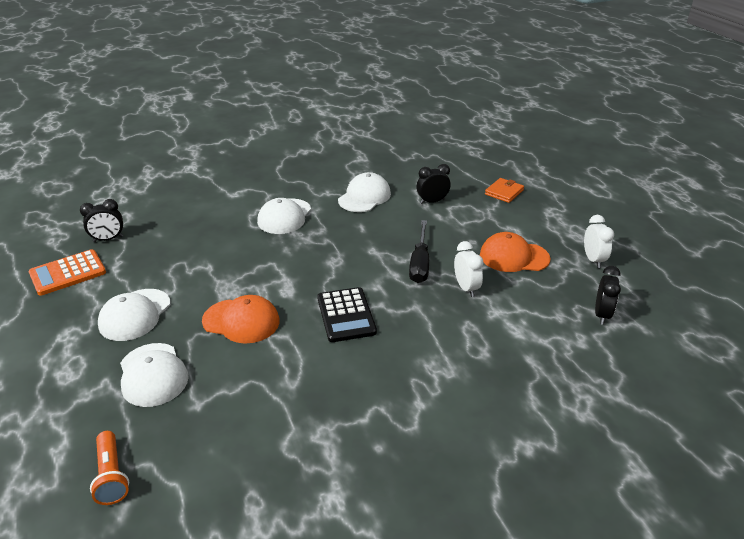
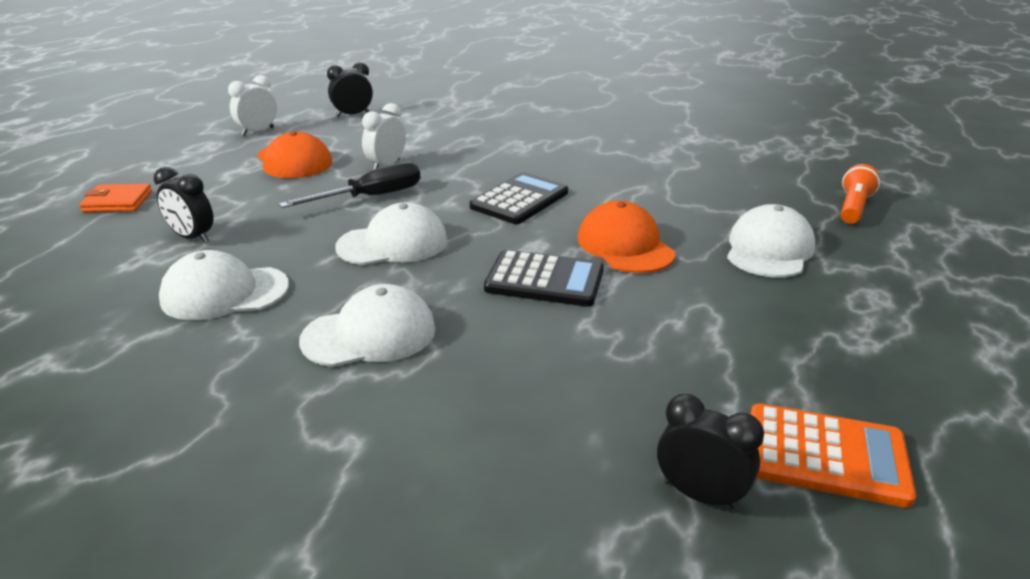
camera: 130 degrees left, 5 degrees down
(135, 315) = (747, 317): white cap -> white cap (393, 243)
(254, 275) = (544, 280): none -> black calculator

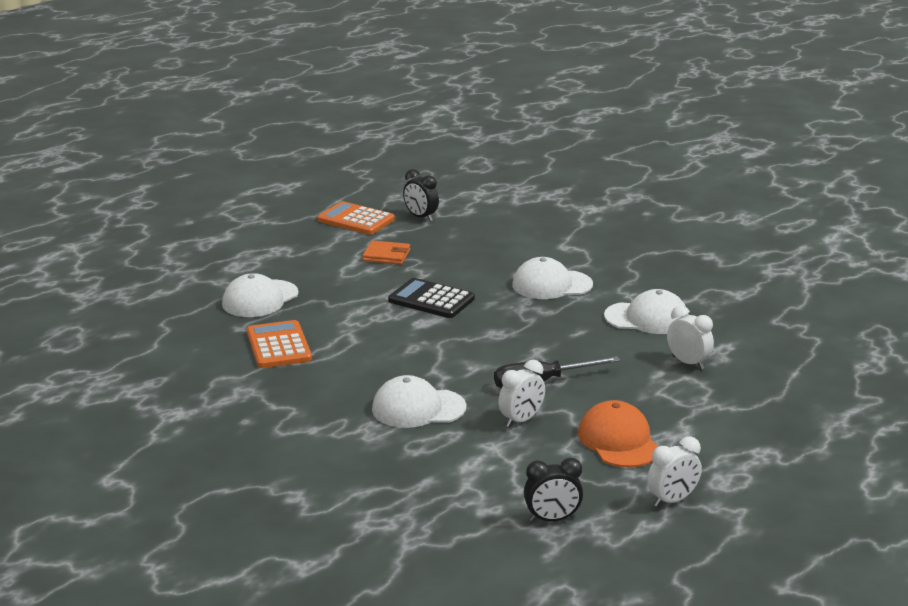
camera: 165 degrees left, 5 degrees down
(118, 202) = (775, 408): orange wallet -> orange wallet (386, 255)
(192, 237) = (688, 363): black clock -> white clock
(393, 243) = (528, 337): white cap -> white cap (418, 408)
(520, 200) = (411, 362): black calculator -> none
(625, 245) = (358, 314): orange cap -> none
(675, 199) = (279, 346): none -> orange calculator
(853, 207) = (149, 320): orange flashlight -> none

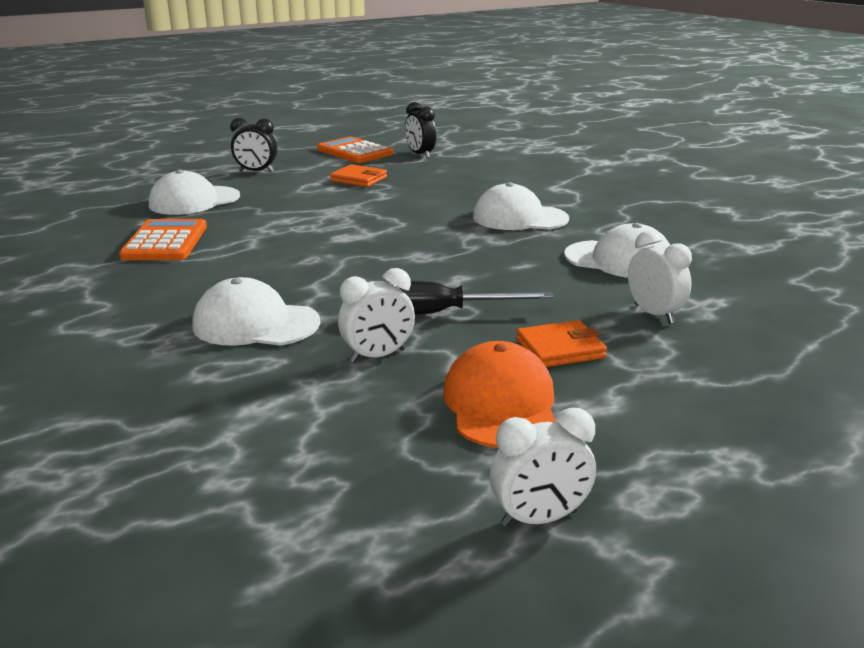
camera: 15 degrees right, 0 degrees up
(431, 300) = (372, 218): black calculator -> none
(552, 519) = (312, 518): black clock -> black clock (256, 171)
(637, 398) = (560, 348): none -> orange wallet

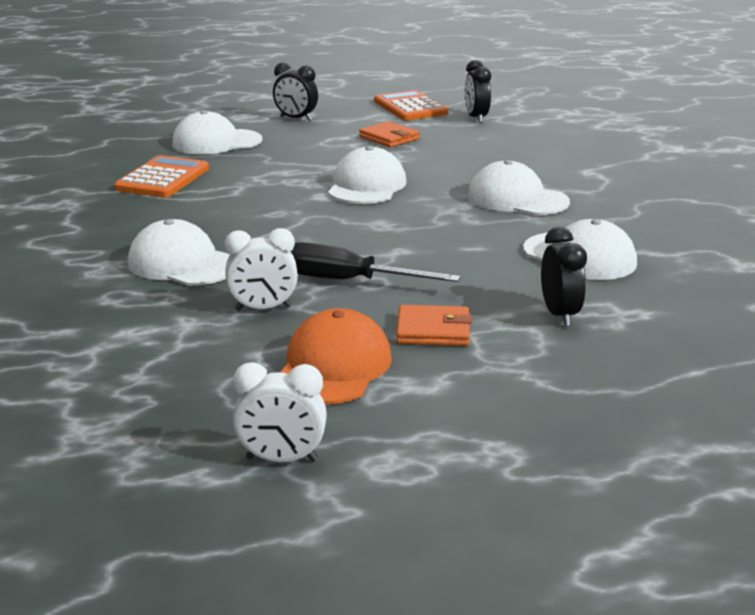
camera: 20 degrees right, 0 degrees up
(376, 223) = (366, 186): none -> white cap
(654, 314) = (559, 314): white clock -> black clock

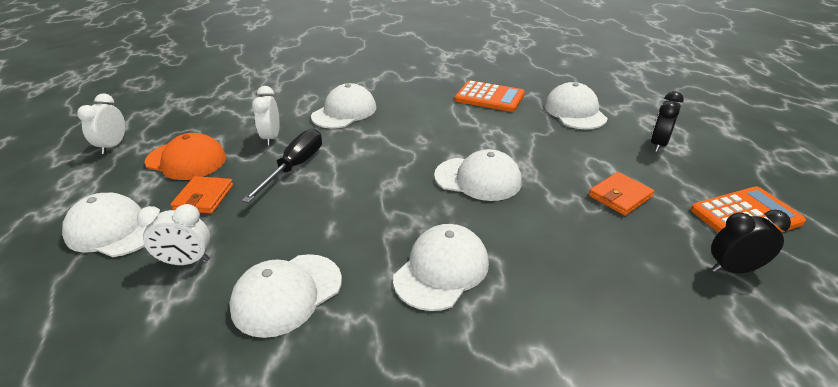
camera: 95 degrees right, 10 degrees up
(522, 379) = (114, 230): none -> white cap
(559, 314) = (187, 261): black clock -> white clock

